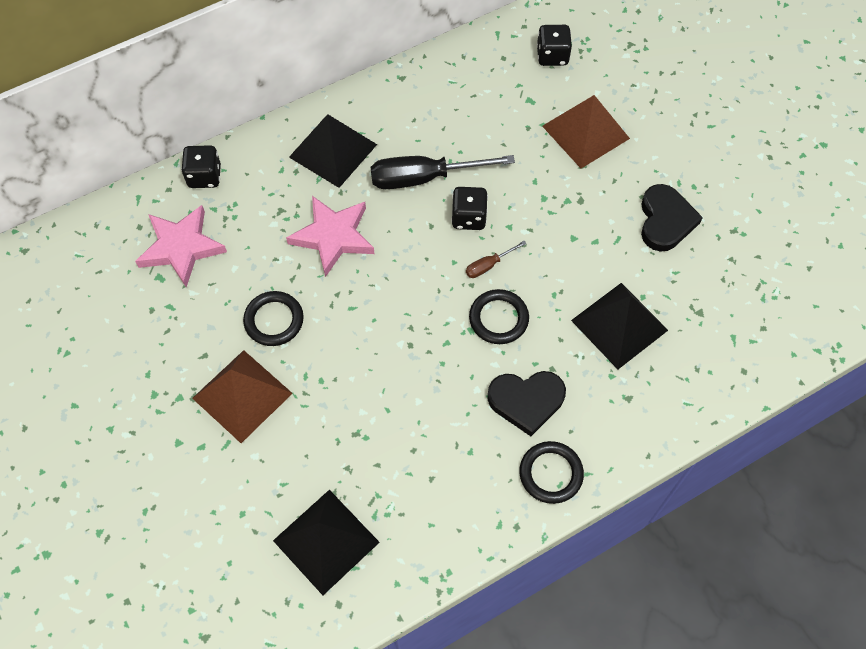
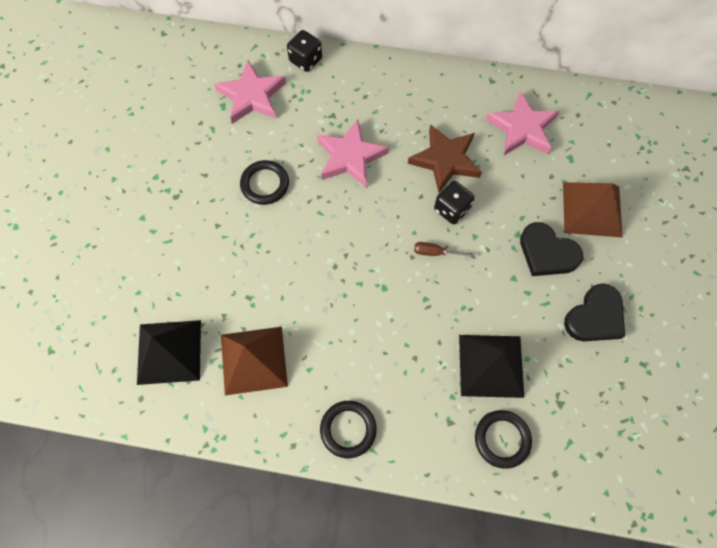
camera: 40 degrees right, 5 degrees up
(242, 395) = (203, 218): brown pyramid -> brown pyramid (253, 360)
(333, 150) = (401, 99): black pyramid -> none
(424, 178) = (445, 160): black screwdriver -> brown star
(466, 102) = (522, 128): none -> pink star
(498, 318) = (409, 294): black ring -> black ring (502, 439)
(526, 401) = (377, 366): black heart -> black heart (547, 253)
(552, 56) = (616, 137): black dice -> none

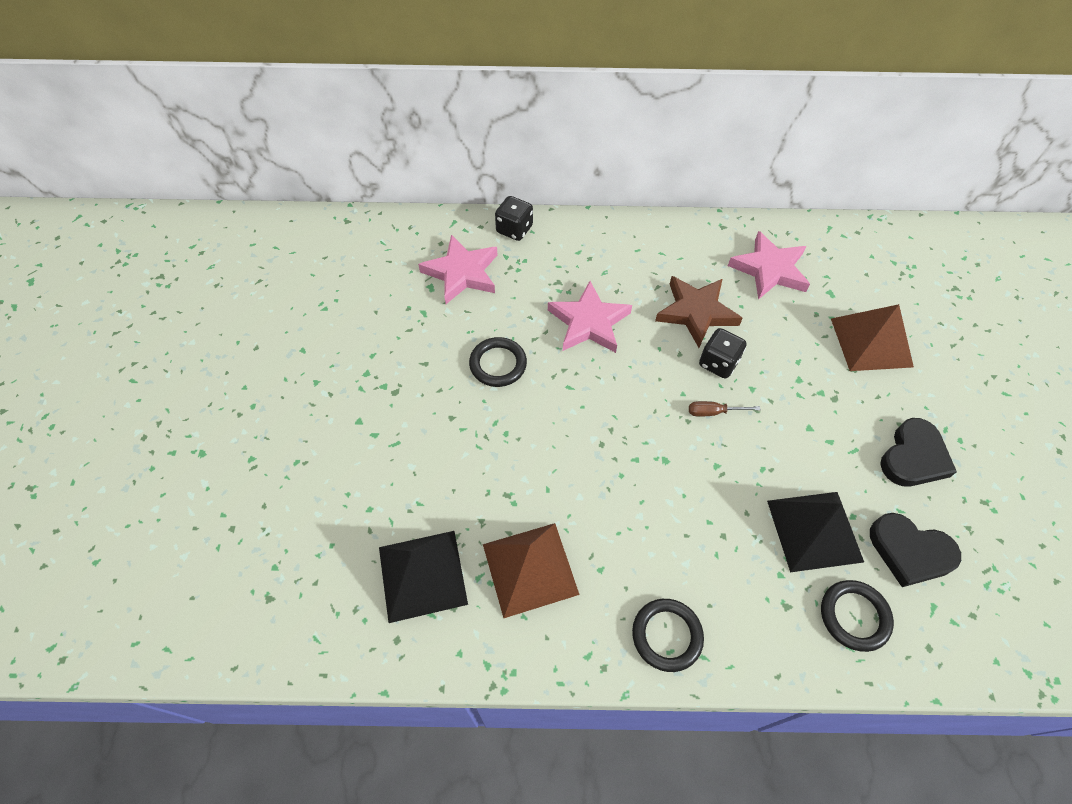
camera: 10 degrees left, 10 degrees down
(547, 253) = (838, 395): black heart -> black heart (910, 551)

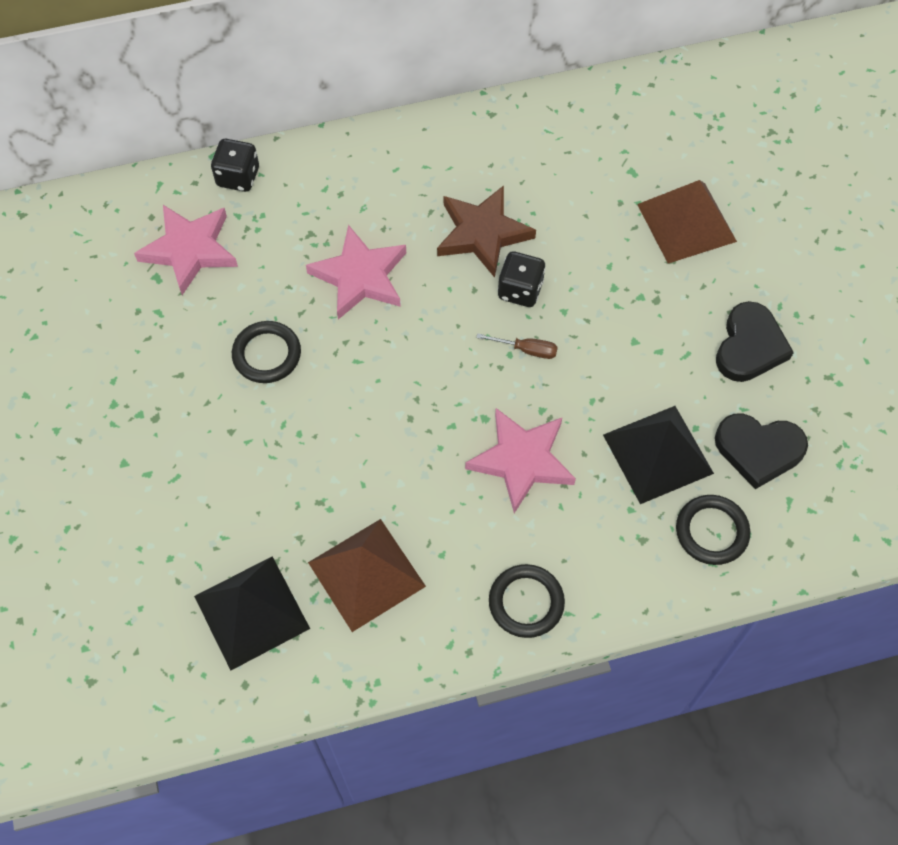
camera: 15 degrees left, 5 degrees up
(713, 412) = (526, 350): brown screwdriver -> brown screwdriver turned 150 degrees counterclockwise
(769, 269) = (557, 158): pink star -> pink star (521, 461)

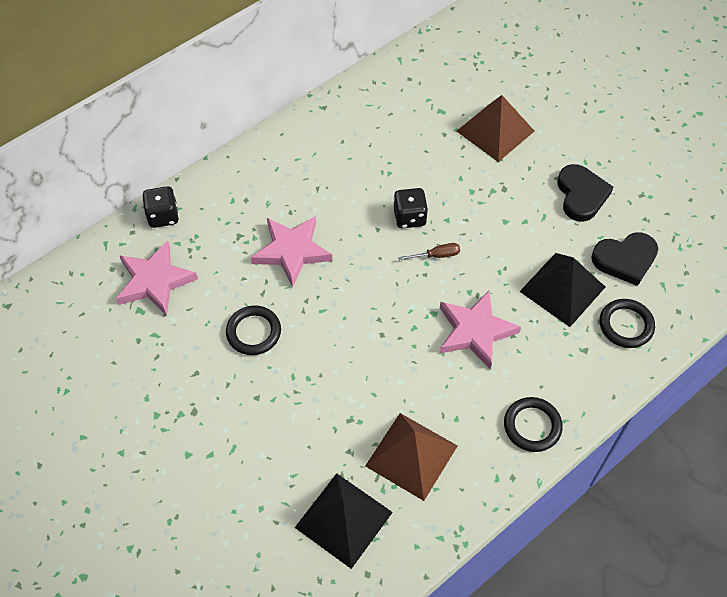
camera: 25 degrees left, 5 degrees down
(482, 234) = (362, 189): brown star -> none

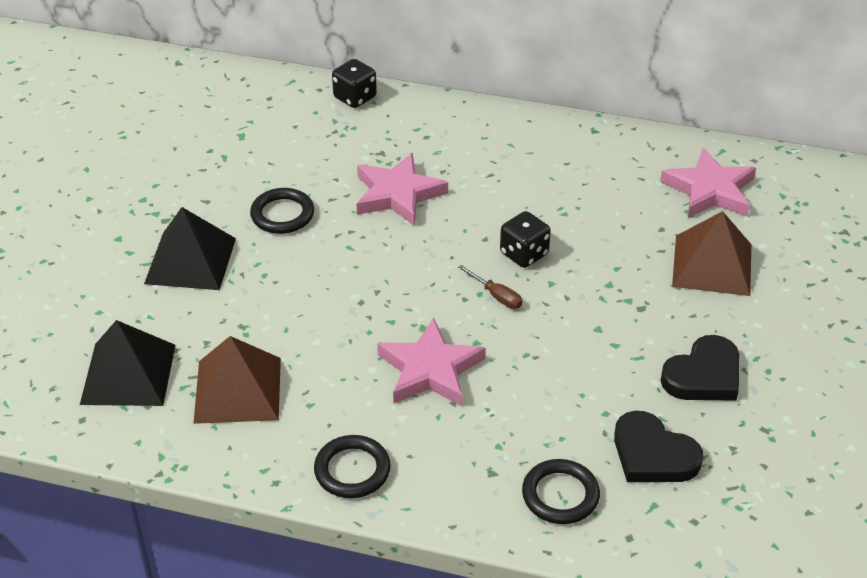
camera: 55 degrees right, 15 degrees down
(155, 281) = (280, 128): pink star -> pink star (709, 190)
(562, 289) = (555, 416): black pyramid -> black pyramid (190, 260)

